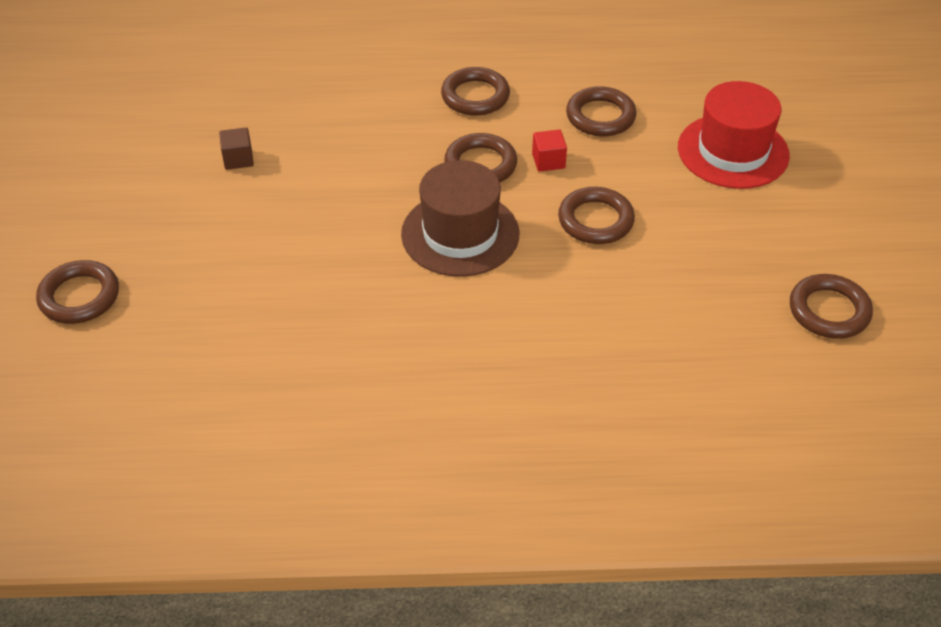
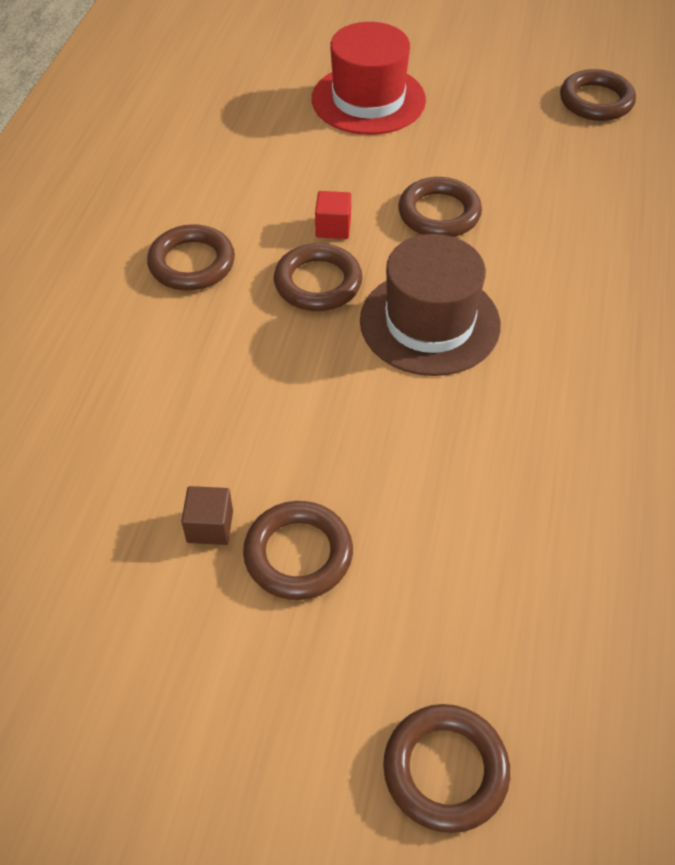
camera: 75 degrees left, 5 degrees up
(600, 116) = (275, 173): brown ring -> brown ring (298, 554)

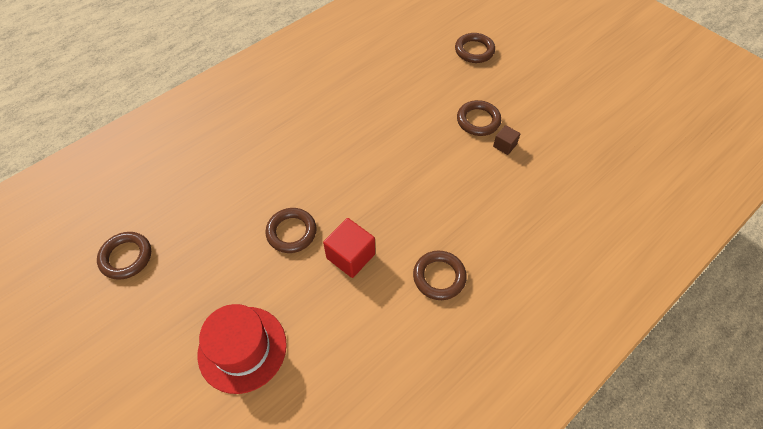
camera: 145 degrees left, 5 degrees up
(318, 283) = (385, 226): brown ring -> none
(333, 227) = (350, 256): red cube -> red cube, size x1.76
(429, 322) = (354, 177): brown hat -> none

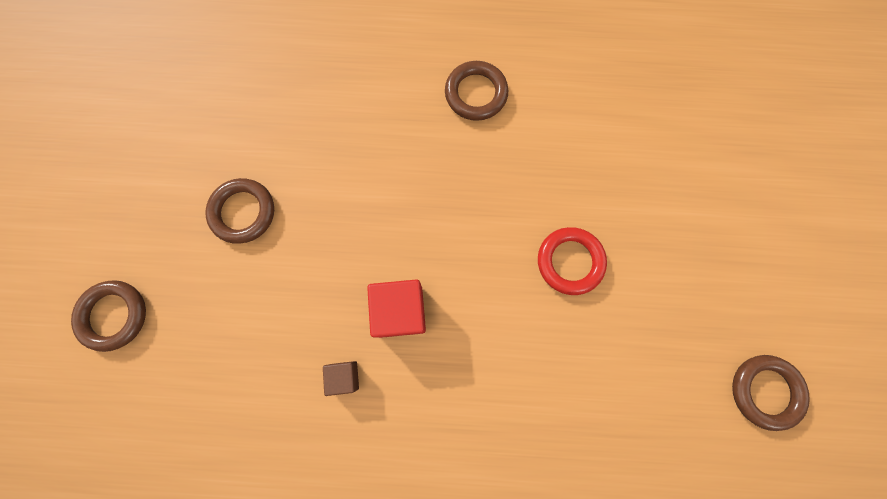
camera: 135 degrees left, 20 degrees up
(242, 348) = (704, 184): red hat -> none
(291, 232) = (570, 262): brown ring -> red ring
(350, 256) = (535, 183): red cube -> red cube (400, 311)
(504, 145) = (257, 158): brown cube -> brown cube (344, 376)

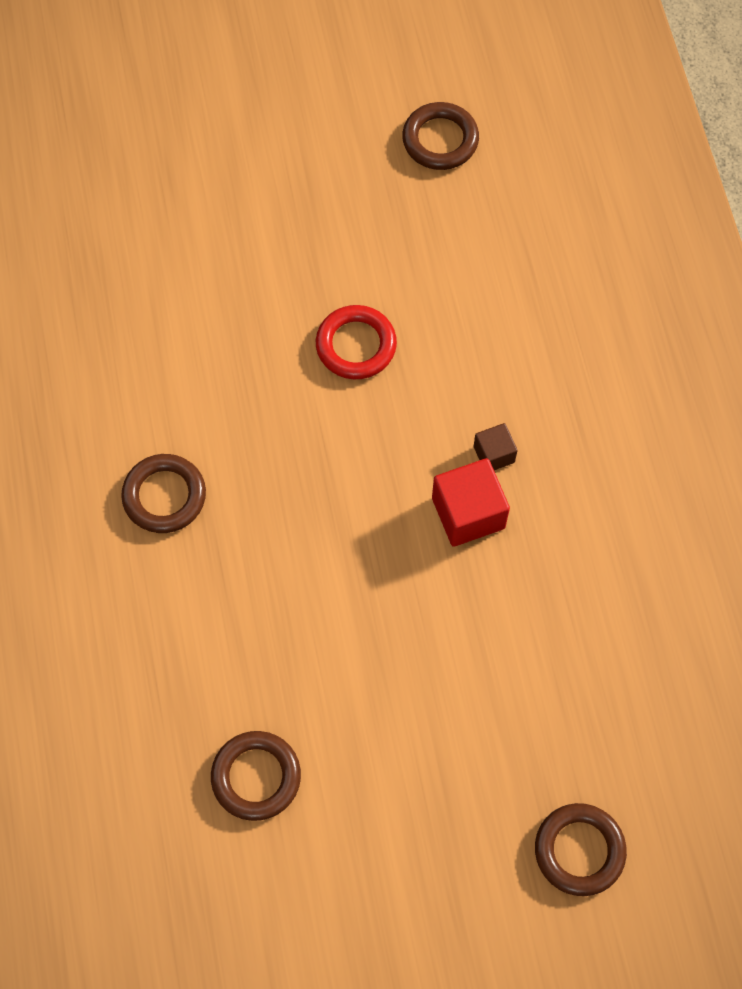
camera: 105 degrees left, 10 degrees down
(243, 212) = (402, 737): brown ring -> brown ring (256, 777)
(344, 376) = (561, 553): brown cube -> brown cube (494, 454)

